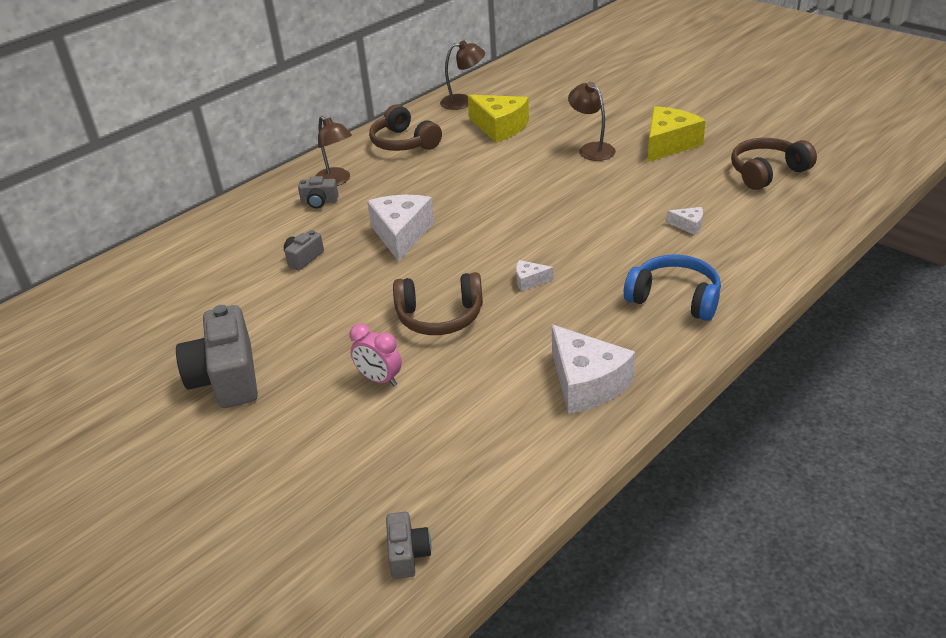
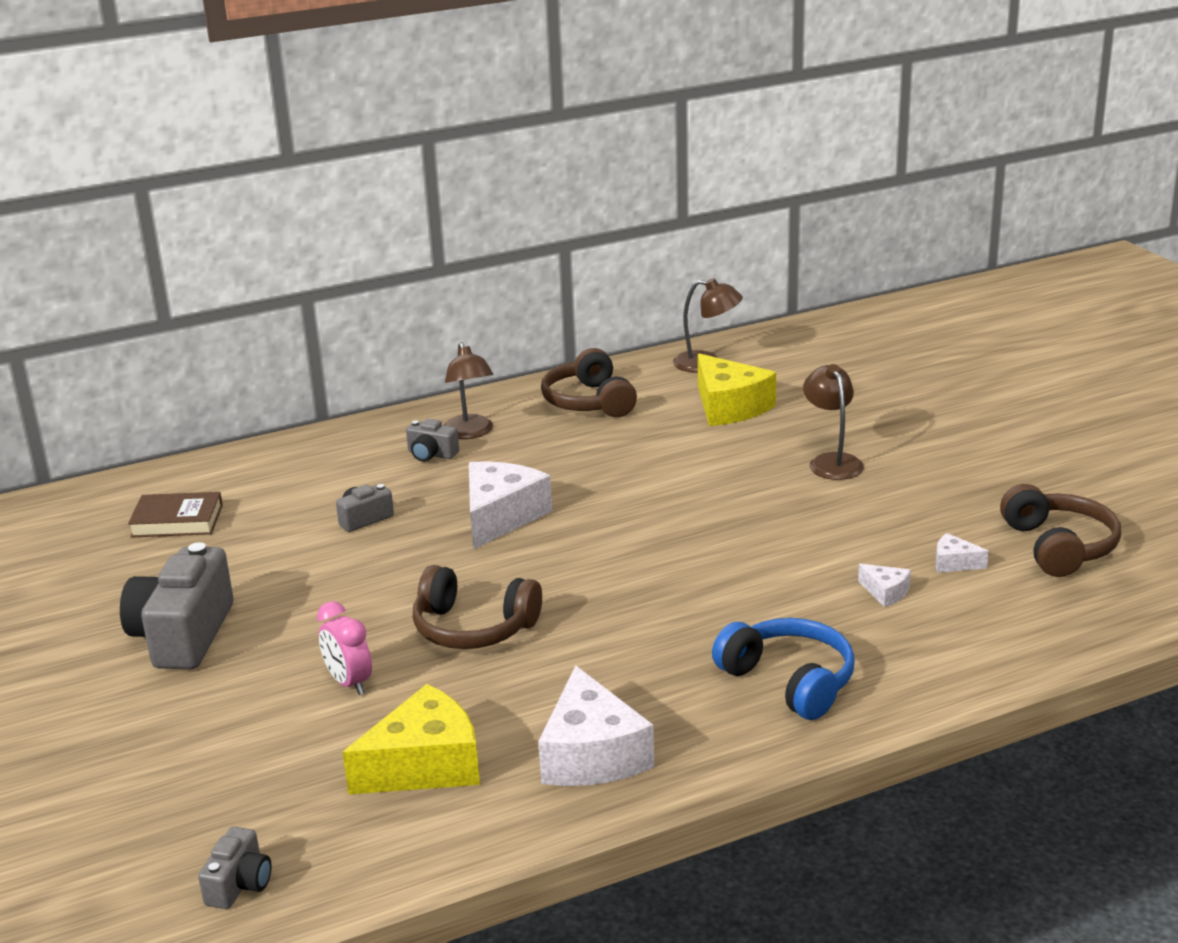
camera: 20 degrees right, 10 degrees down
(159, 293) = (177, 521): none -> brown book
(529, 281) = (617, 612): white cheese -> white cheese (954, 563)
(668, 144) = (946, 477): yellow cheese -> yellow cheese (425, 765)
(767, 172) = (1059, 547): brown headphones -> brown headphones turned 90 degrees clockwise

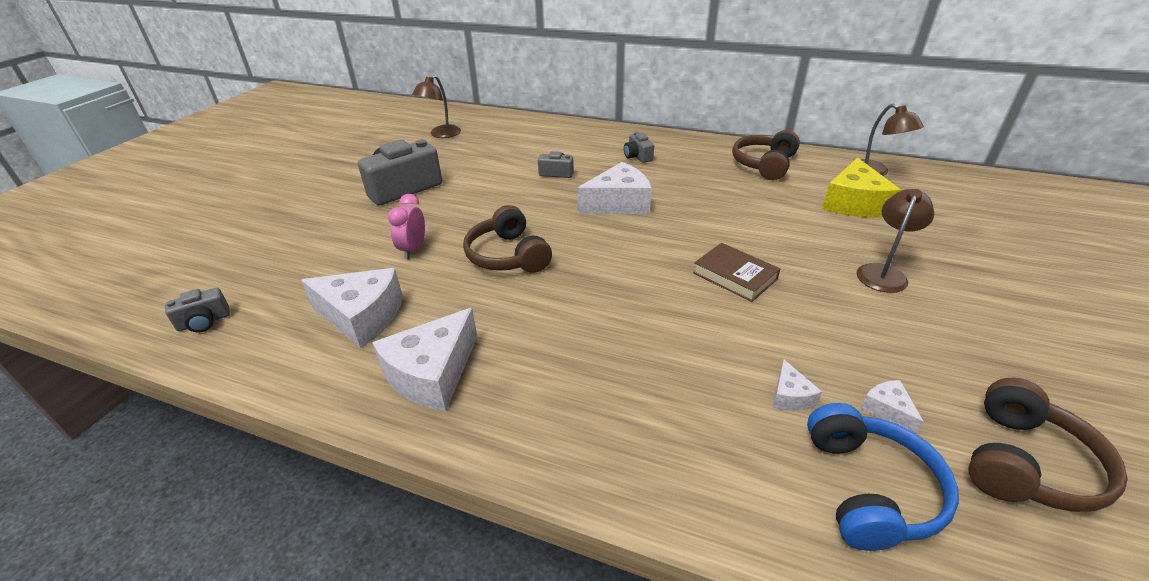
camera: 45 degrees right, 10 degrees up
(177, 521) = (488, 139): brown book -> brown book (735, 276)
(425, 765) = (362, 317): yellow cheese -> white cheese
(470, 433) = (673, 154): brown lamp -> brown lamp (441, 135)
(789, 681) = (616, 416): blue headphones -> blue headphones (869, 489)

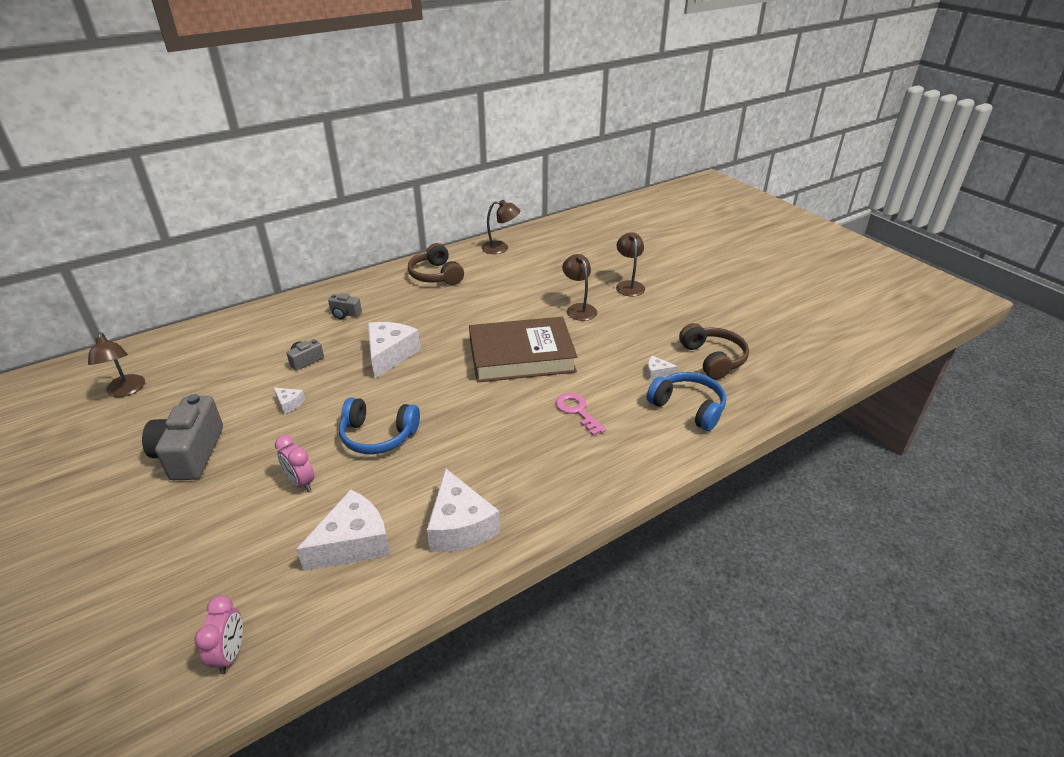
camera: 55 degrees left, 0 degrees up
(204, 322) = (230, 653): grey camera -> pink clock
(507, 256) = (378, 436): brown headphones -> blue headphones
(705, 370) = (577, 411): none -> pink key
(735, 276) = (521, 355): brown book -> brown book, size x2.01
(790, 396) = (621, 395): white cheese -> white cheese (289, 404)
(853, 203) = (517, 276): yellow cheese -> none
(1007, 287) = (629, 285): none -> brown lamp

